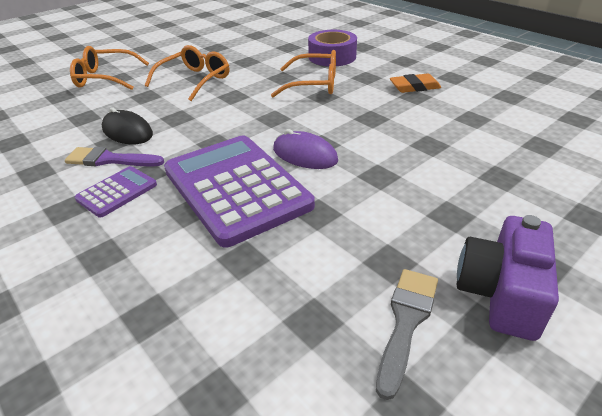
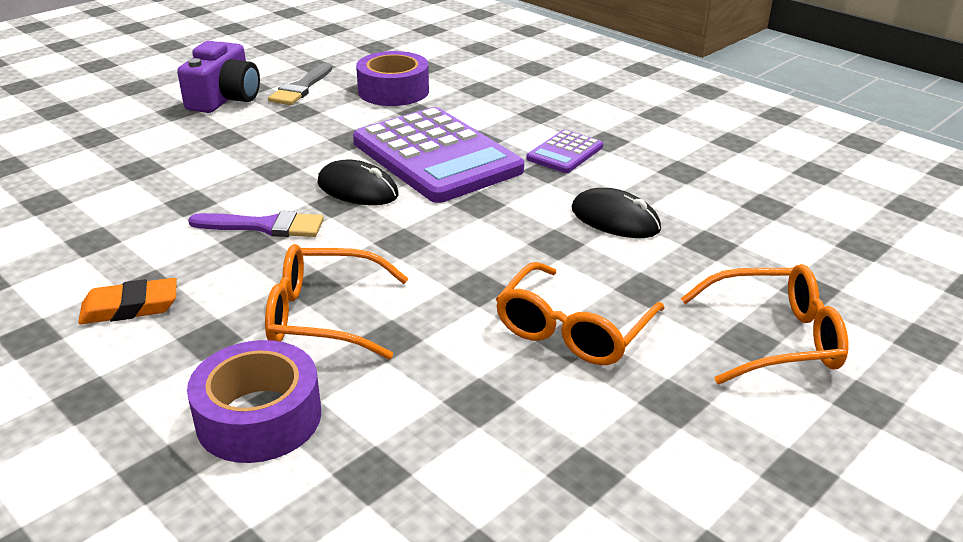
camera: 175 degrees right, 5 degrees down
(109, 160) = (604, 183): purple brush -> purple brush (265, 226)
(271, 310) = (393, 91): none -> purple tape
(305, 155) = (357, 189): purple mouse -> black mouse

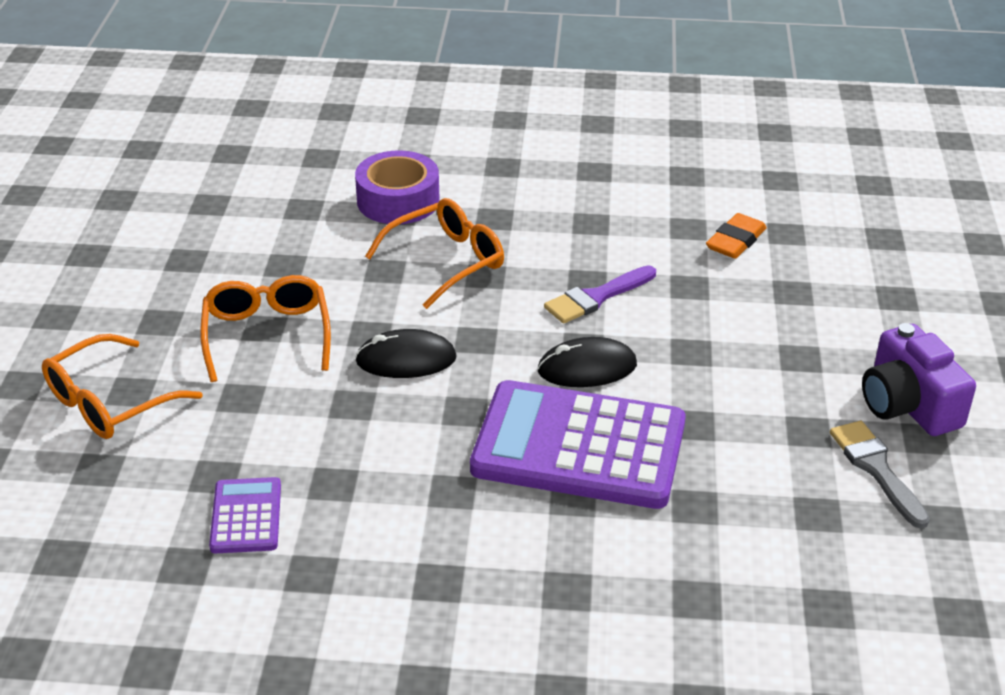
camera: 140 degrees right, 5 degrees up
(130, 307) = (572, 208): orange eraser -> orange eraser (735, 241)
(393, 91) = (778, 527): purple tape -> none
(565, 153) = (461, 529): purple calculator -> purple calculator (246, 516)
(615, 219) = (324, 458): black mouse -> black mouse (406, 359)

